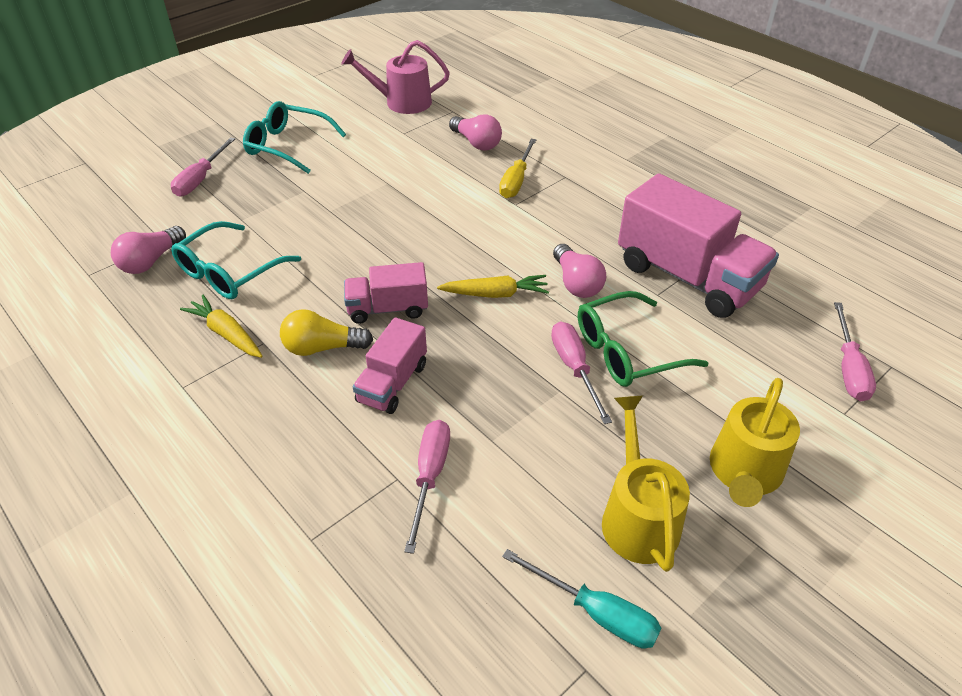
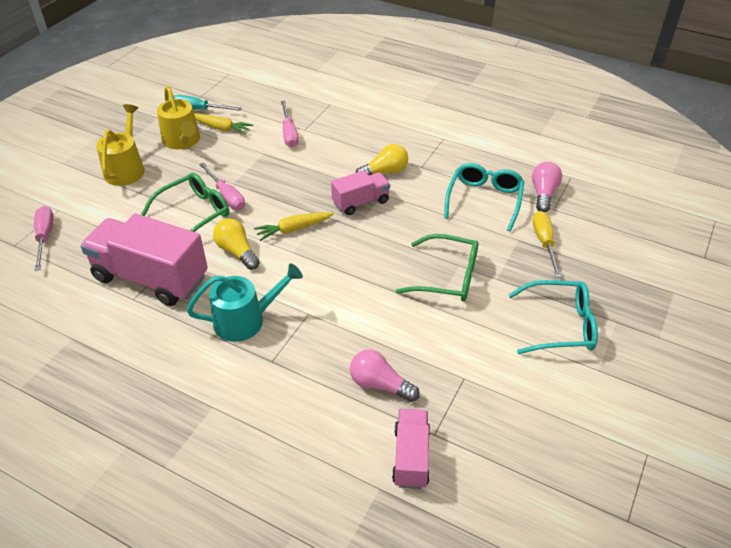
camera: 160 degrees right, 0 degrees up
(201, 179) = (592, 266): pink screwdriver -> none
(226, 334) = (447, 166): yellow carrot -> yellow carrot (221, 128)
(352, 202) = (448, 277): none -> green glasses
(392, 383) = (331, 165): pink truck -> pink truck (411, 457)
(402, 102) = (501, 432): pink watering can -> none
(516, 180) = (318, 342): yellow screwdriver -> yellow screwdriver (544, 243)
(576, 283) = (237, 252): pink light bulb -> yellow light bulb
(583, 212) = (245, 320): none -> turquoise watering can

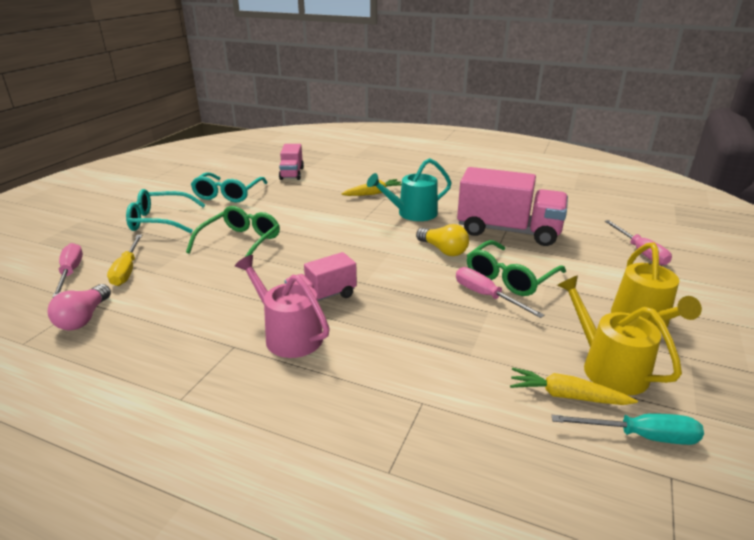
camera: 175 degrees right, 15 degrees down
(289, 133) = (446, 392): pink screwdriver -> pink screwdriver (70, 272)
(293, 229) = (394, 269): yellow carrot -> yellow carrot (373, 193)
(380, 384) = (308, 193): pink light bulb -> none
(384, 172) = (289, 335): yellow light bulb -> pink watering can
(448, 277) = (241, 242): green glasses -> green glasses turned 105 degrees clockwise
(484, 200) = (167, 308): turquoise glasses -> turquoise glasses (228, 194)

